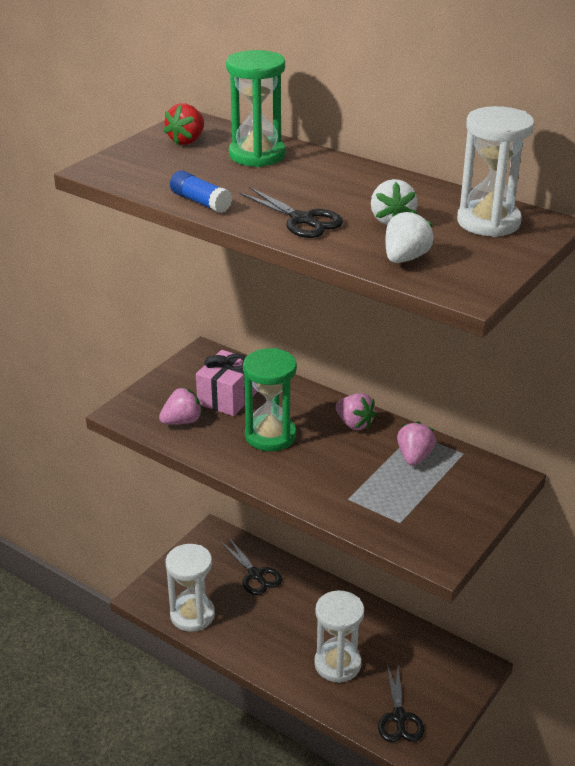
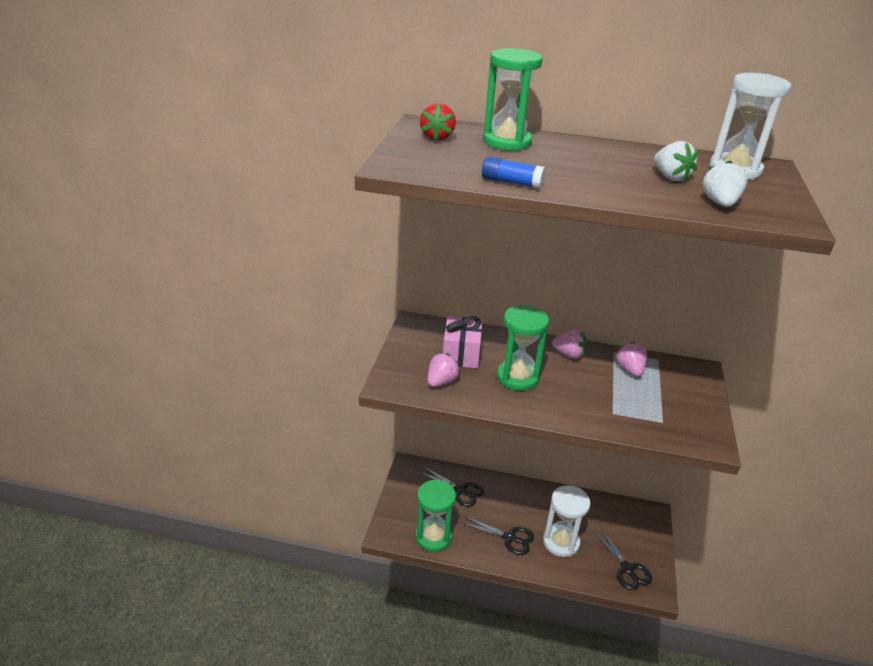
camera: 25 degrees left, 0 degrees up
(192, 615) = (433, 537): white hourglass -> green hourglass
(301, 220) = (607, 185): black scissors -> black scissors (509, 538)

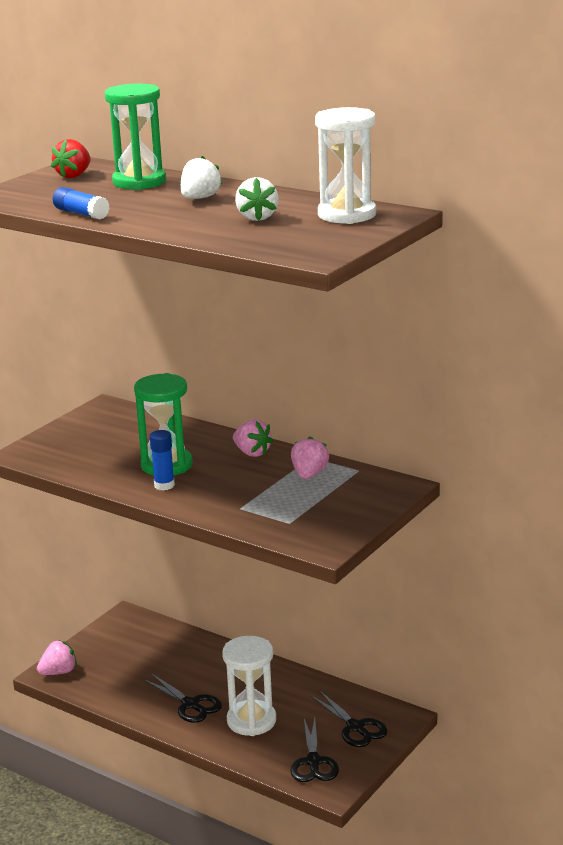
camera: 25 degrees right, 10 degrees down
(433, 537) = (100, 686): green hourglass -> none
(441, 381) = (78, 458): pink strawberry -> pink strawberry (59, 672)
(460, 490) = (168, 650): black scissors -> black scissors (355, 727)
(461, 354) = (126, 438): pink gift -> none
(535, 399) = (164, 485): none -> blue glue stick
(720, 203) = (264, 240): white strawberry -> white strawberry (200, 198)

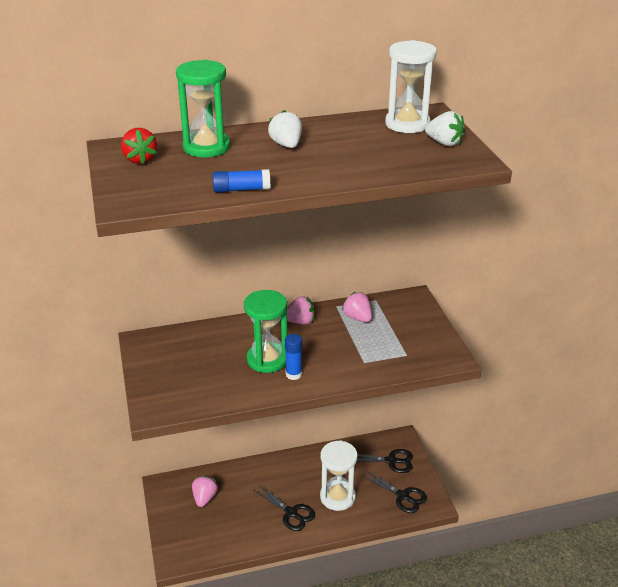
camera: 50 degrees left, 10 degrees up
(59, 672) = (180, 553): pink strawberry -> pink strawberry (204, 498)
(190, 704) = (291, 513): black scissors -> black scissors turned 45 degrees clockwise
(257, 217) = (364, 146): white strawberry -> white strawberry (444, 143)

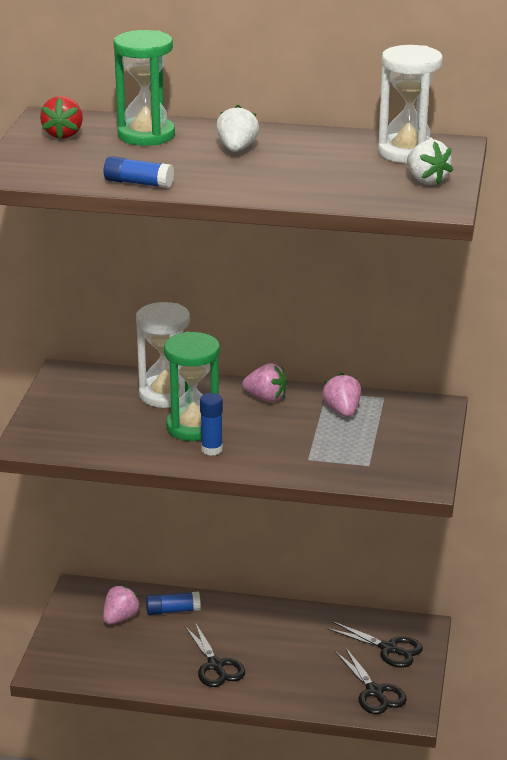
camera: 25 degrees right, 5 degrees down
(237, 480) = (173, 610): none -> blue glue stick
(337, 497) = (287, 667): white hourglass -> white hourglass (165, 394)

